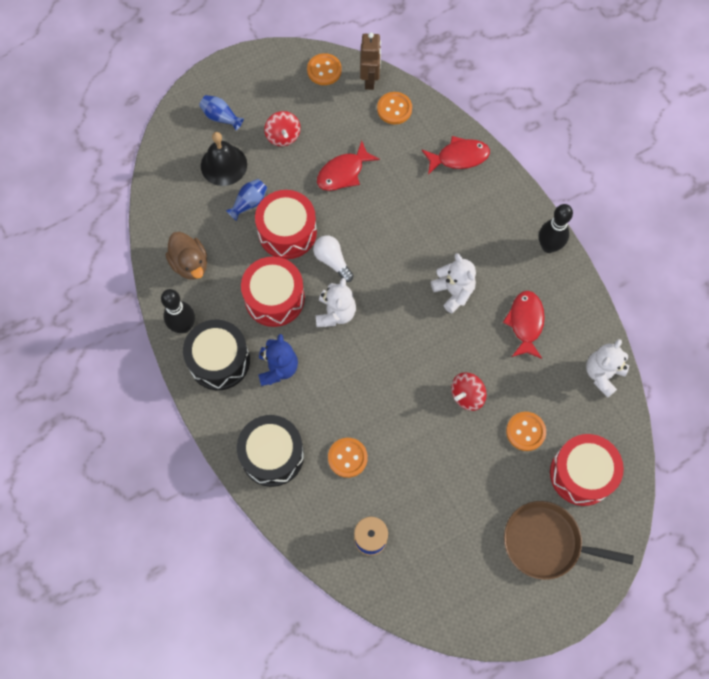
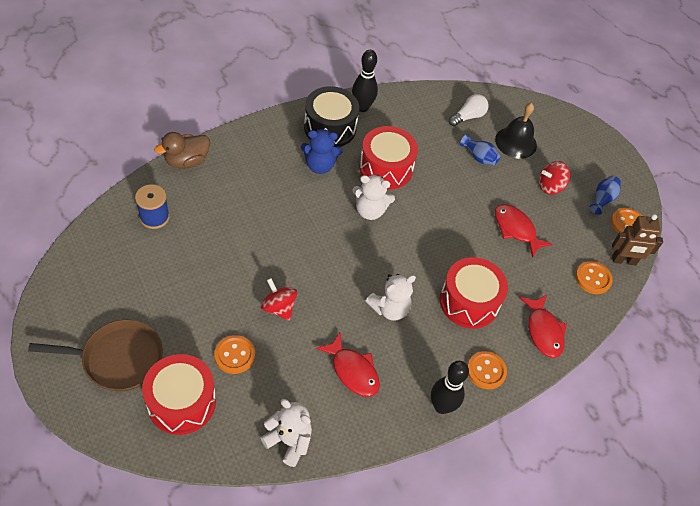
camera: 85 degrees right, 15 degrees down
(190, 264) = (419, 114): brown duck -> brown duck (187, 161)
(221, 117) = (564, 143): blue vase -> blue vase (602, 199)
(272, 455) = (242, 156): black drum -> none
(287, 232) = (451, 182): red drum -> red drum (469, 302)
(332, 261) = (422, 213): white light bulb -> white light bulb (468, 117)
(347, 458) = (231, 207): orange button -> orange button (486, 371)
(525, 323) = (353, 371): red fish -> red fish turned 45 degrees clockwise
(546, 542) = (118, 359): brown pan -> brown pan turned 75 degrees clockwise

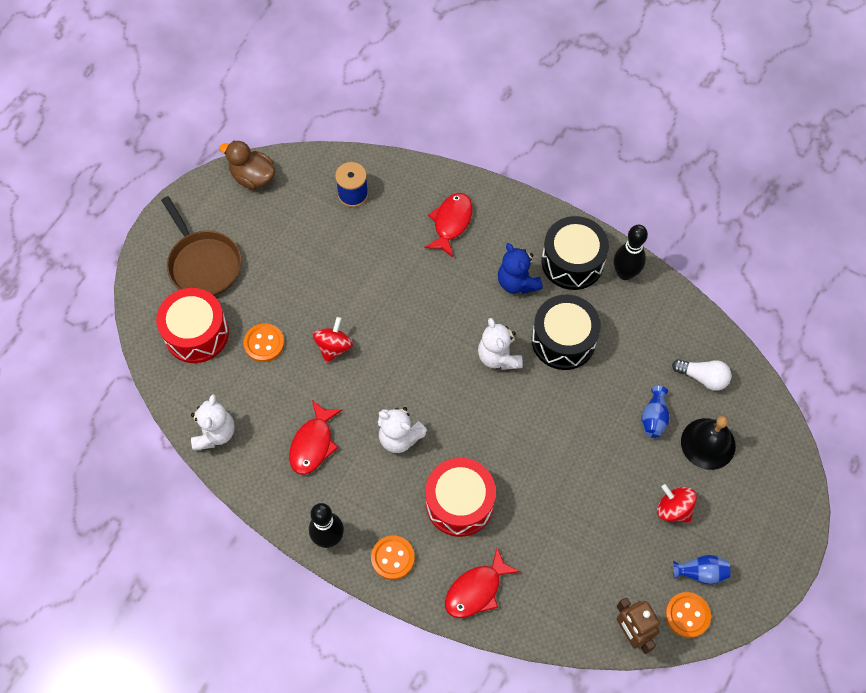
camera: 65 degrees right, 10 degrees up
(187, 161) = (431, 176): brown duck -> brown duck (253, 177)
(386, 168) = (563, 340): red drum -> black drum
(516, 229) = (585, 503): red fish -> red fish (451, 223)
(593, 278) = (580, 610): orange button -> none

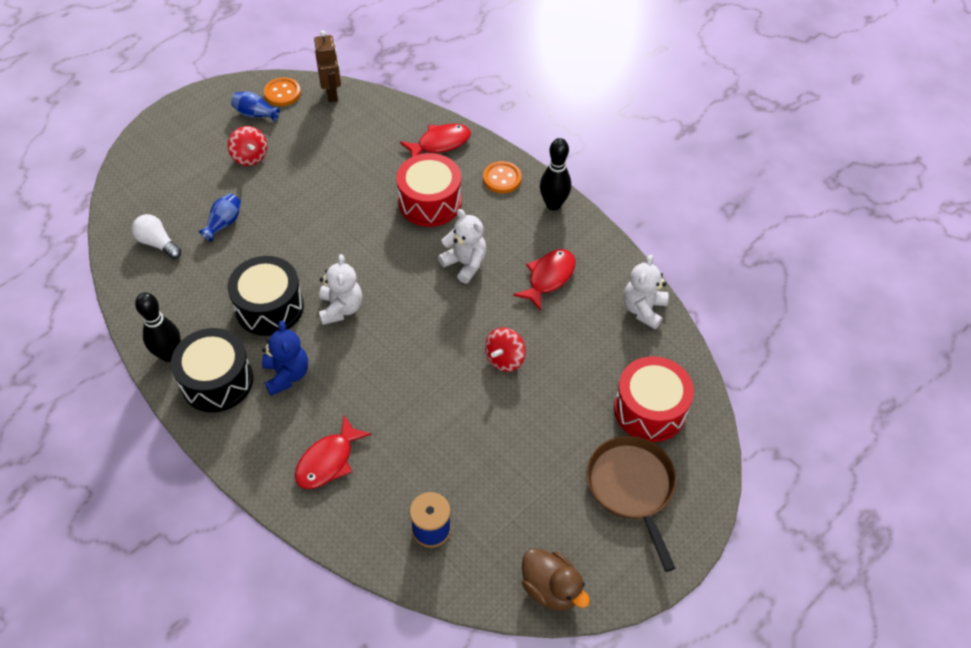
camera: 165 degrees left, 10 degrees down
(264, 343) = (577, 381): orange button -> none
(708, 443) = (189, 193): black bell -> none

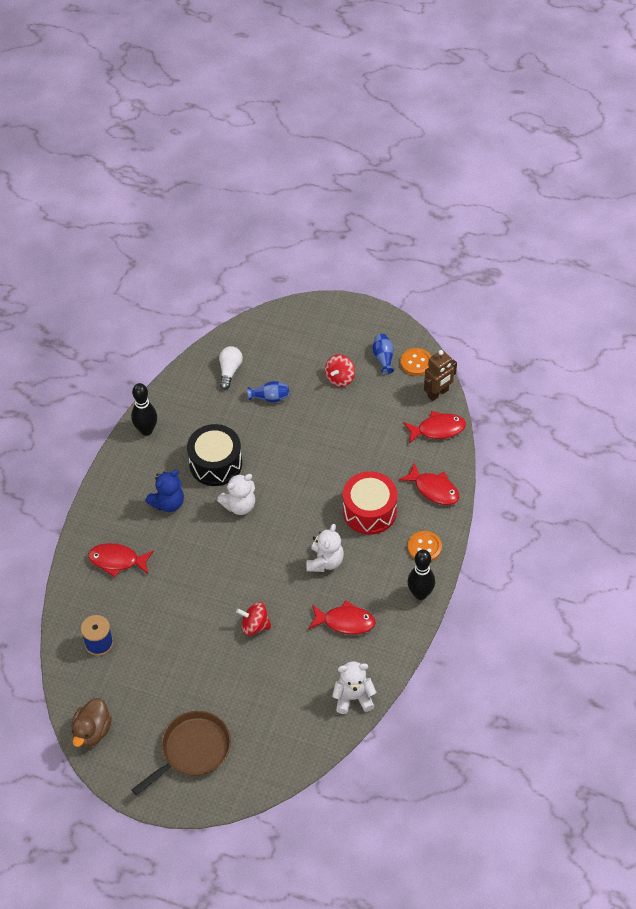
camera: 65 degrees right, 0 degrees up
(217, 381) = (141, 467): black drum -> none
(373, 111) = (437, 429): none -> red fish
(649, 409) = (264, 737): red drum -> none

